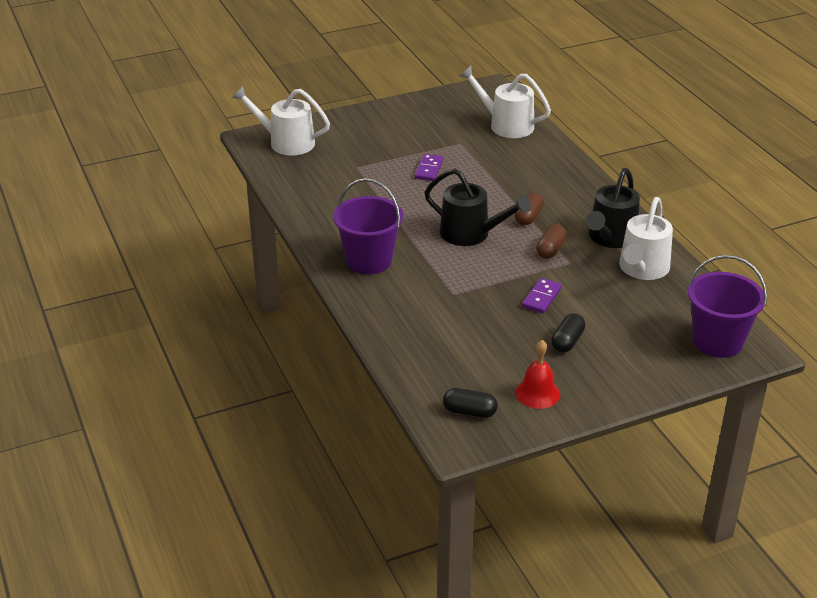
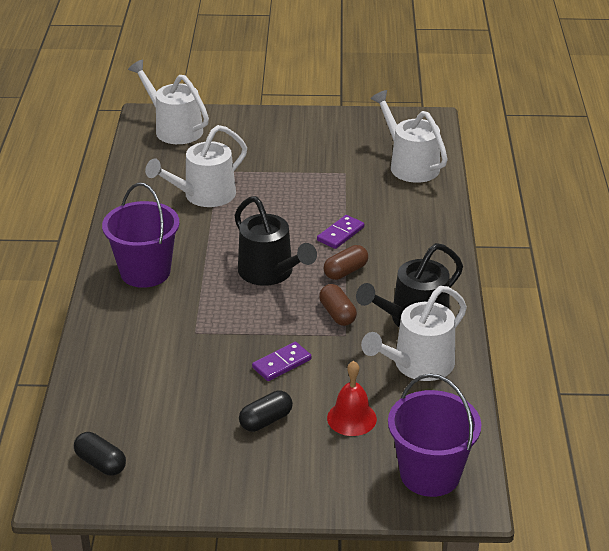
camera: 25 degrees right, 0 degrees up
(362, 189) = (204, 195): none -> white watering can
(429, 169) = (288, 192): purple domino -> purple domino (340, 234)
(537, 393) = (185, 467): red bell -> red bell (351, 418)
(550, 250) = (337, 314): brown capsule -> brown capsule turned 75 degrees counterclockwise

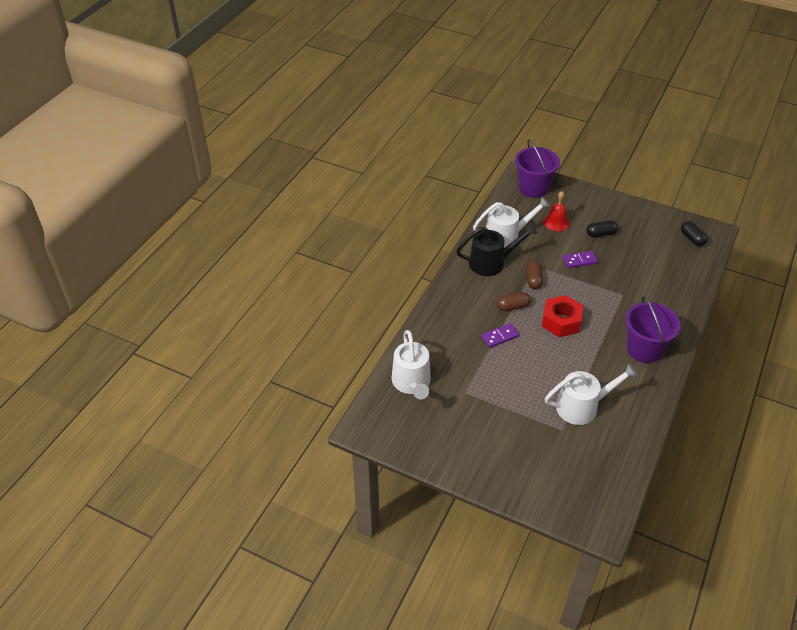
camera: 155 degrees left, 10 degrees up
(174, 129) = (583, 499): white watering can -> none
(270, 273) = (561, 321): black watering can -> red nut

